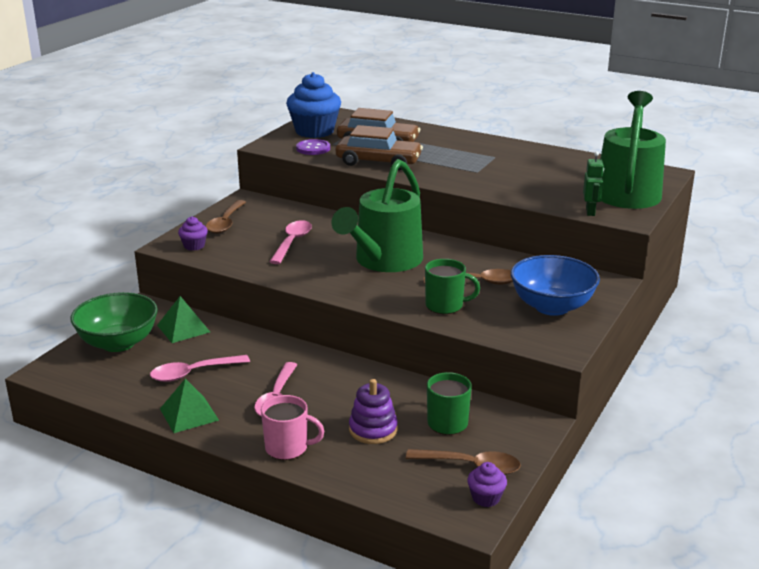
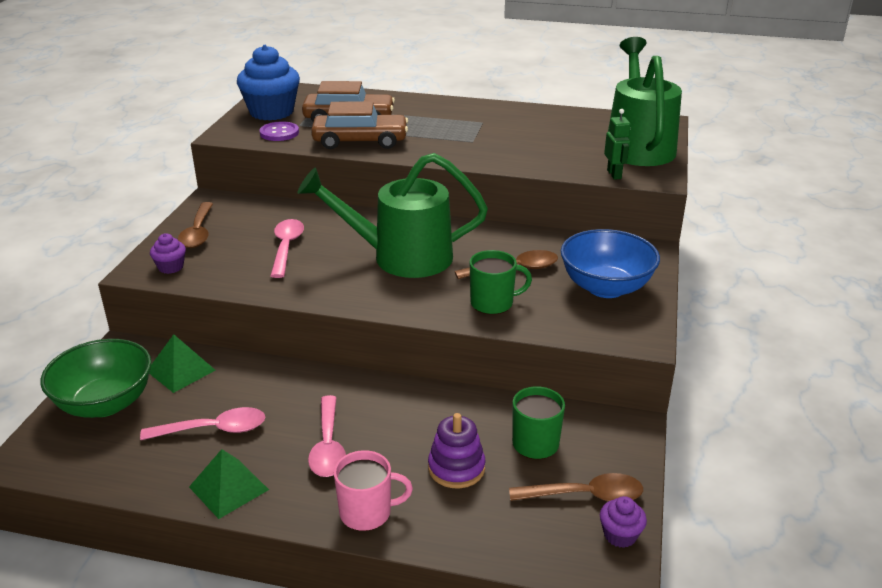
camera: 15 degrees left, 5 degrees up
(193, 373) = (214, 429): pink spoon -> pink spoon turned 150 degrees counterclockwise
(384, 261) = (400, 257): green watering can -> green watering can turned 75 degrees clockwise

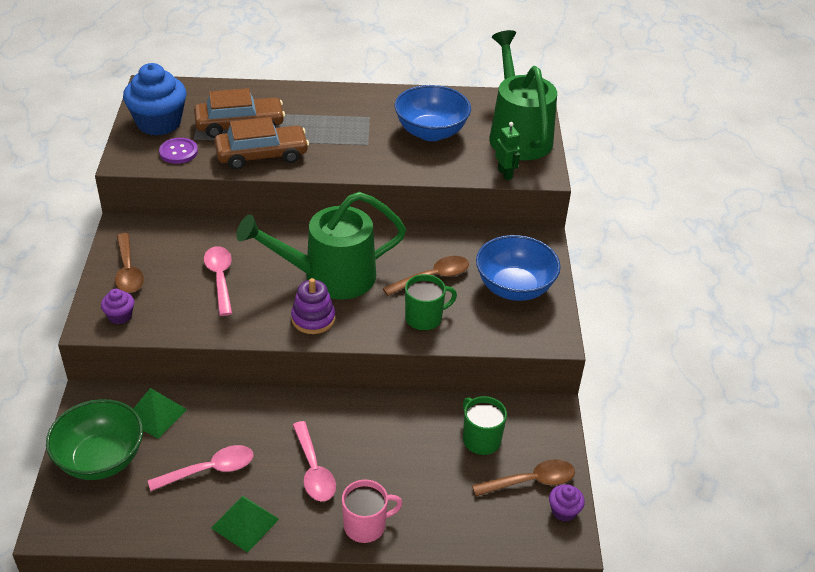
camera: 15 degrees left, 10 degrees up
(456, 468) = (425, 473): purple stacking toy -> purple stacking toy (313, 319)
(543, 137) = (431, 132): none -> blue bowl

